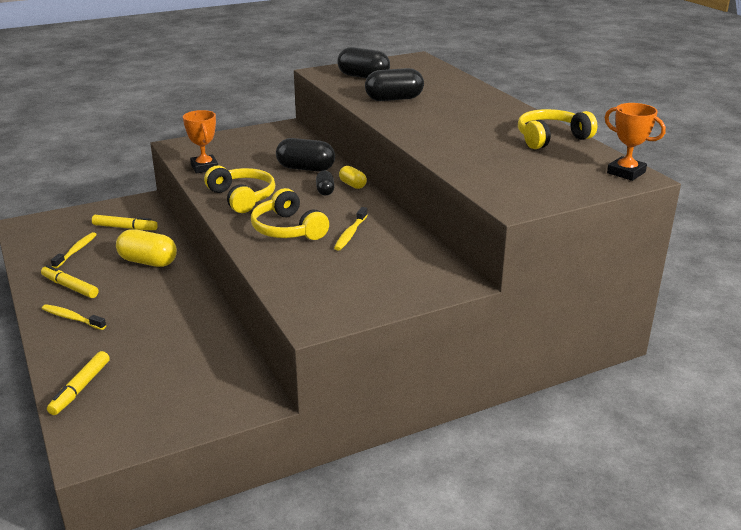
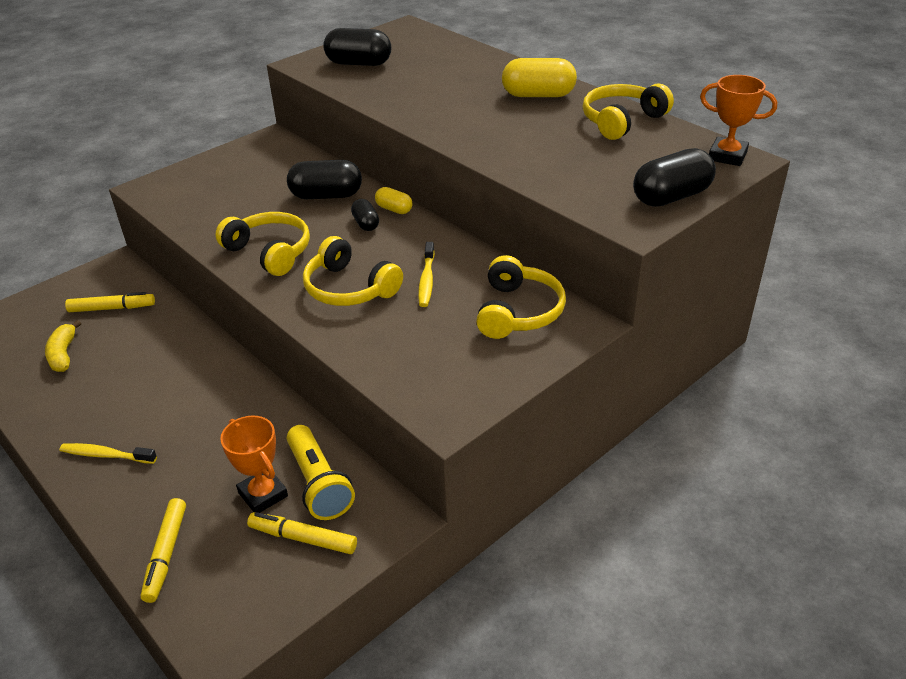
camera: 15 degrees left, 10 degrees up
(70, 287) = (81, 410): yellow marker -> yellow marker (303, 538)
(76, 250) = (63, 354): yellow toothbrush -> yellow banana
(148, 262) = (166, 352): yellow capsule -> yellow capsule (538, 95)
(204, 167) = (199, 215): orange trophy -> orange trophy (263, 494)
(214, 367) = (319, 484): none -> yellow flashlight
(394, 99) = (413, 91): black capsule -> black capsule (671, 197)
(410, 266) = (518, 311): none -> yellow headphones

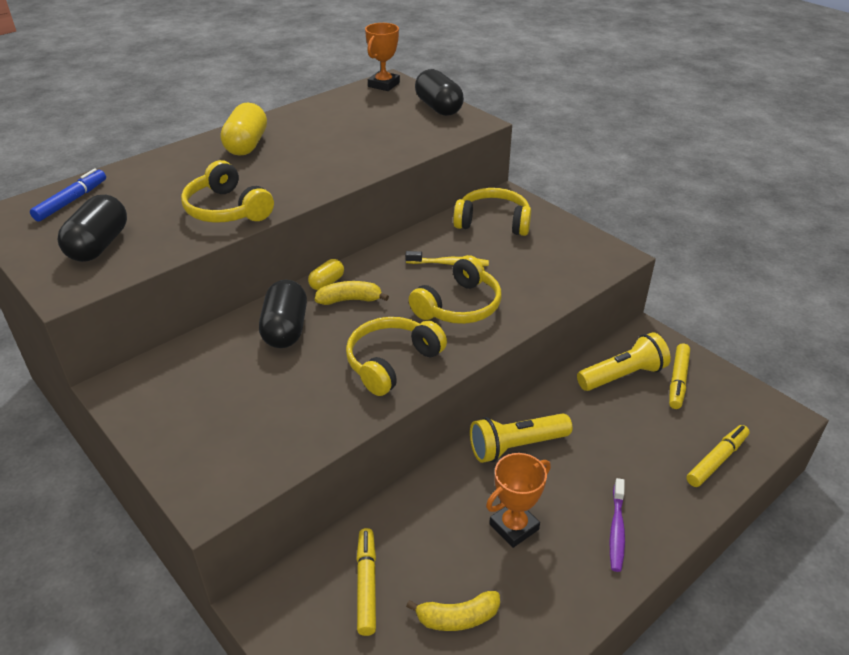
camera: 90 degrees left, 0 degrees up
(106, 455) = (616, 530): yellow toothbrush -> purple toothbrush
(166, 554) = (716, 460): yellow marker -> yellow marker turned 45 degrees counterclockwise
(228, 390) = (516, 446): none -> yellow flashlight
(263, 494) = (641, 407): orange trophy -> orange trophy (514, 527)
(366, 223) = (350, 300): black capsule -> yellow banana
(426, 43) = (71, 201): none -> blue marker
(622, 121) = (314, 114): yellow headphones -> yellow headphones (227, 209)

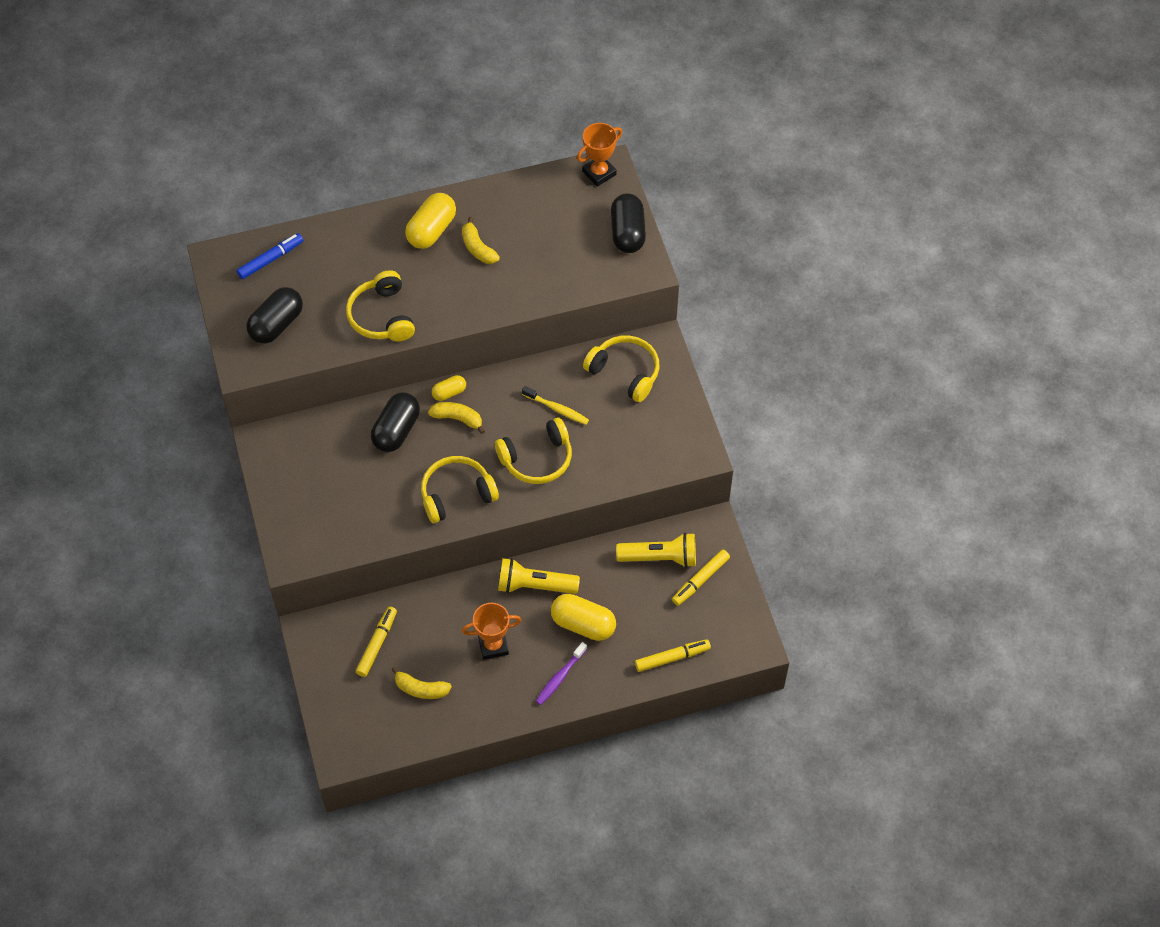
camera: 25 degrees right, 20 degrees up
(302, 145) = (478, 248): none -> yellow banana
(597, 464) = (583, 624): none -> yellow capsule

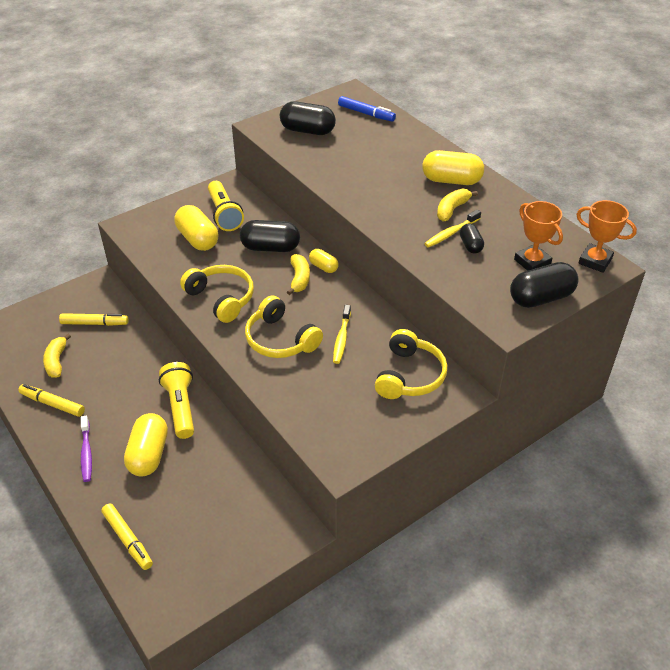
camera: 70 degrees right, 15 degrees down
(350, 494) = (198, 239): none -> yellow capsule
(382, 316) = (346, 177): yellow headphones -> none
(493, 645) = (110, 396): orange trophy -> orange trophy (532, 262)
(512, 263) = (451, 233): none -> yellow toothbrush
(537, 254) = (470, 245): none -> black capsule
(560, 677) = (86, 453): purple toothbrush -> purple toothbrush turned 120 degrees counterclockwise
(660, 557) = (243, 496): yellow flashlight -> yellow flashlight (224, 214)
(700, 580) = (228, 539): yellow marker -> yellow marker (52, 404)

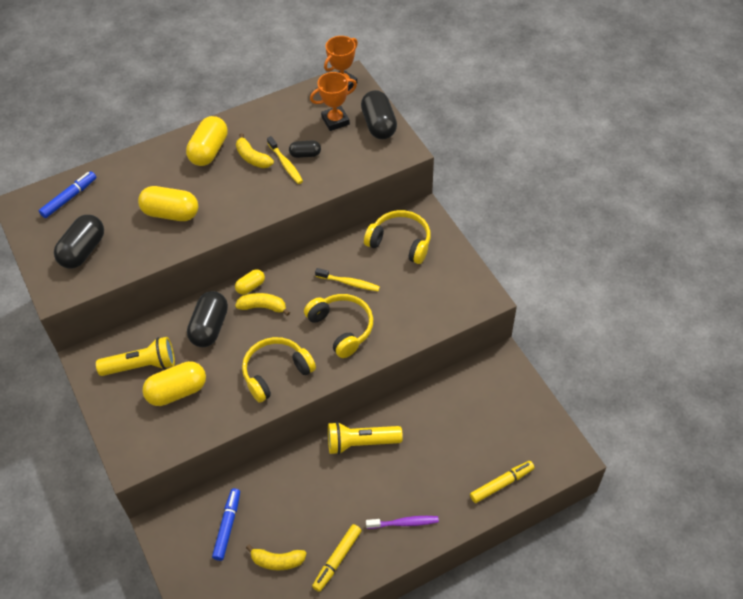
camera: 80 degrees left, 10 degrees up
(94, 323) = (227, 526): yellow marker -> blue marker
(149, 454) = (413, 469): yellow capsule -> yellow capsule (171, 213)
(280, 339) = (341, 328): yellow headphones -> yellow headphones turned 90 degrees counterclockwise

